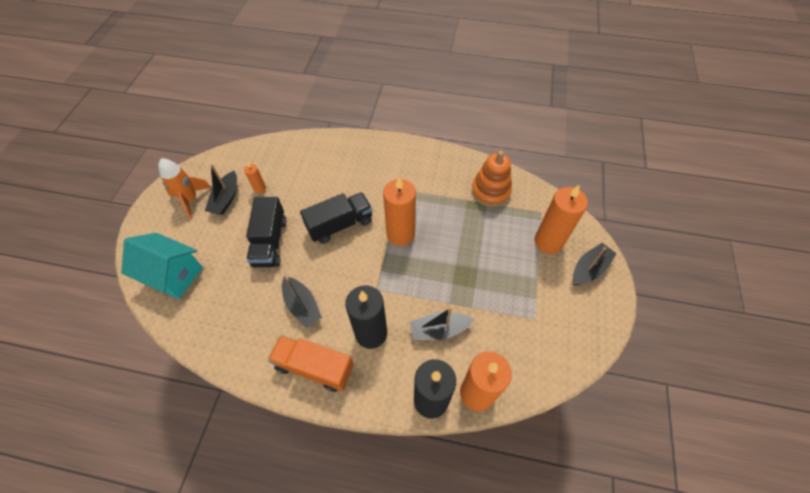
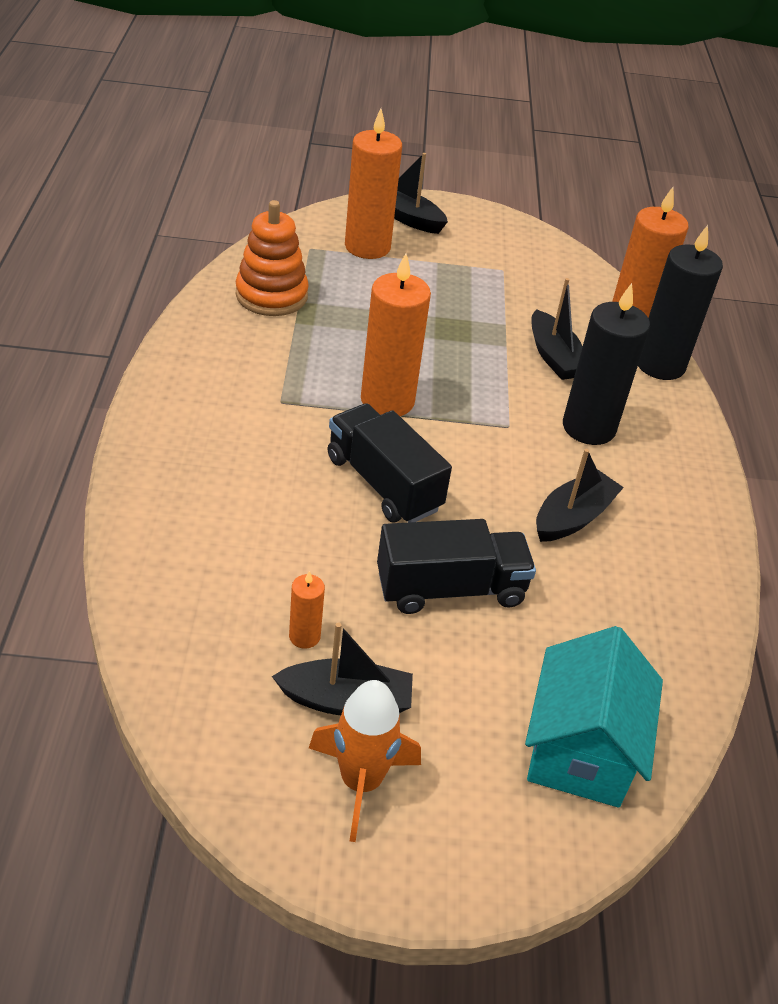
camera: 105 degrees left, 15 degrees down
(314, 367) = (671, 488): orange truck -> none

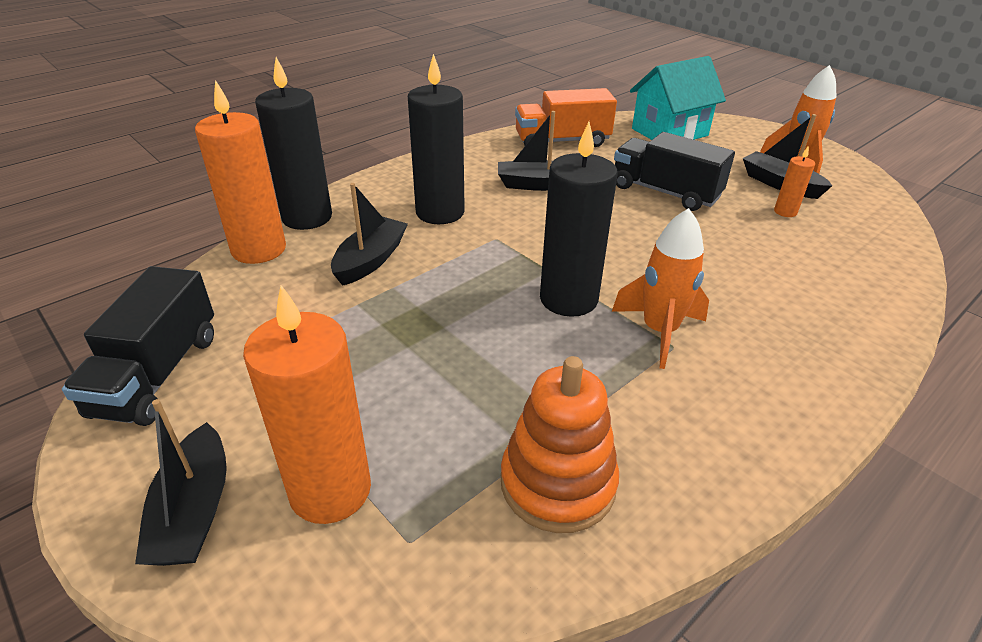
camera: 130 degrees left, 5 degrees down
(300, 408) = (659, 331): none -> orange rocket
(383, 483) = (646, 251): black truck -> black truck (157, 374)
(387, 400) = (568, 299): orange candle -> black candle
(658, 620) = (562, 141): none -> orange truck

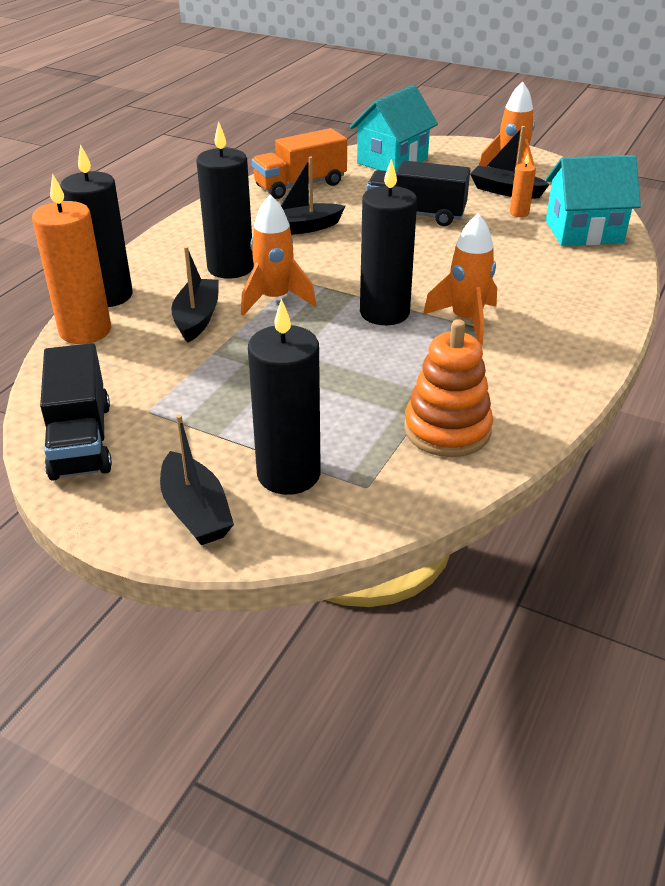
camera: 20 degrees left, 0 degrees up
(330, 490) = (288, 474): orange candle -> black candle
(461, 256) = (275, 299): none -> orange rocket
(857, 249) = (584, 232): none -> turquoise house

